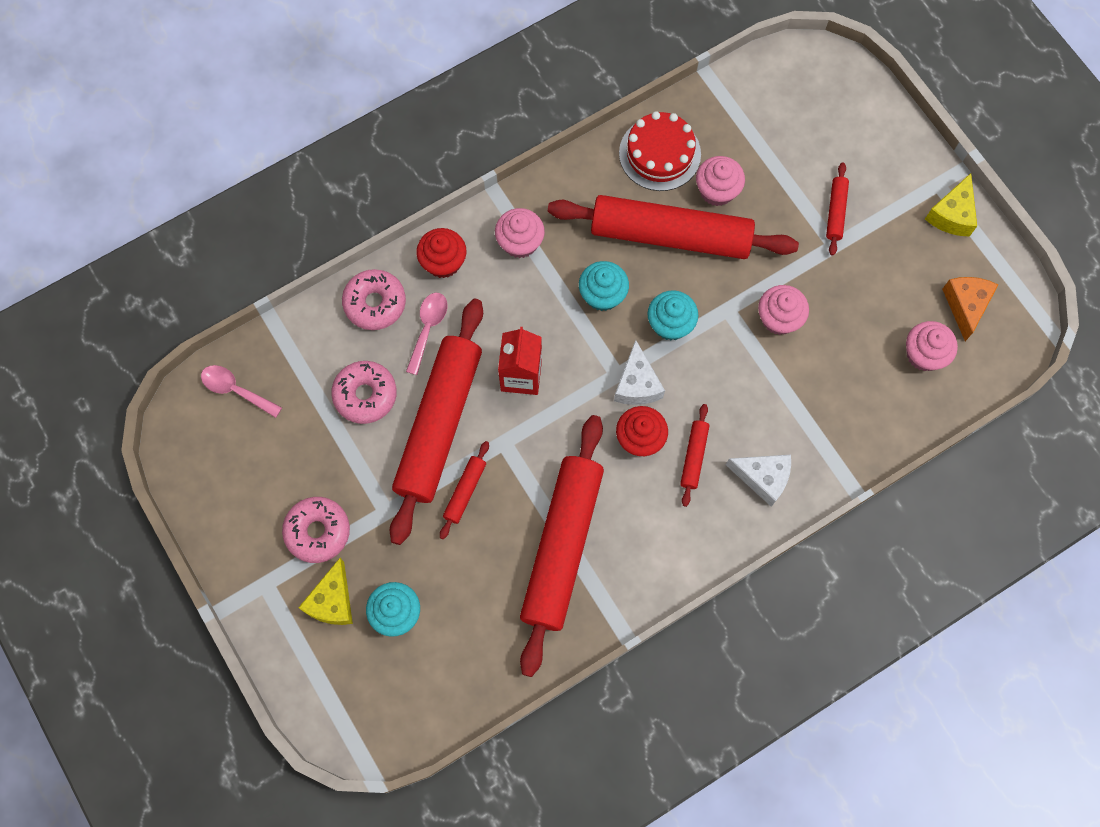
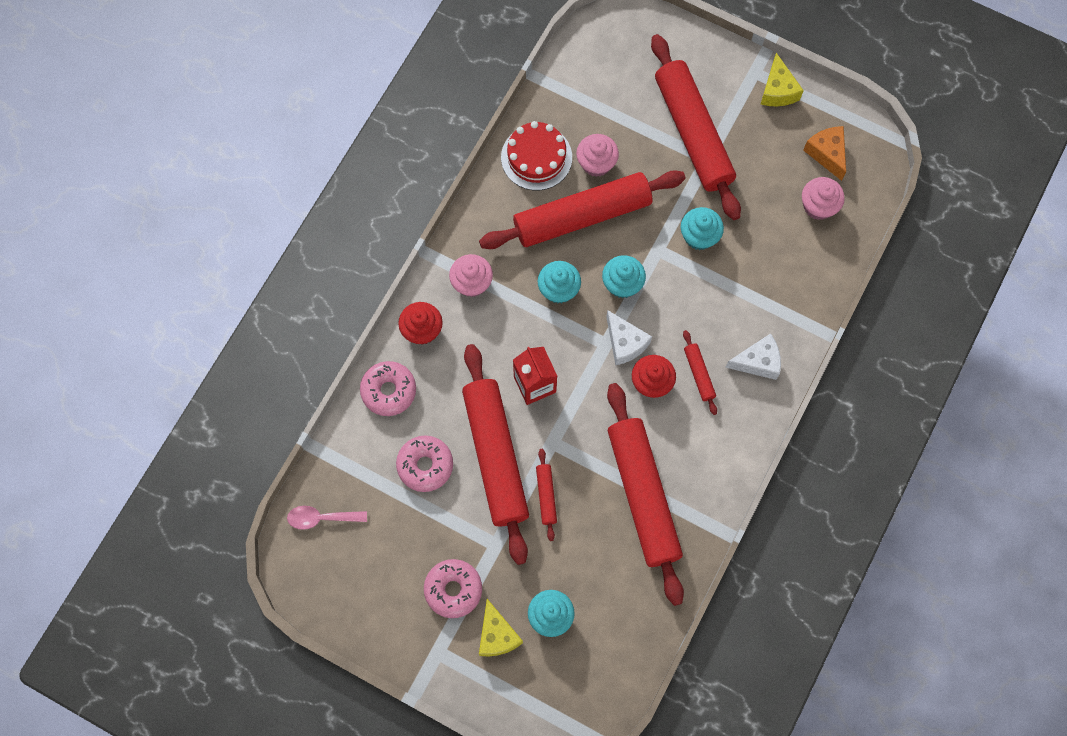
camera: 30 degrees left, 0 degrees up
(428, 329) = (442, 388): pink spoon -> none
(779, 318) = (699, 236): pink cupcake -> turquoise cupcake
(836, 212) = (693, 133): red rolling pin -> red rolling pin, size x2.45

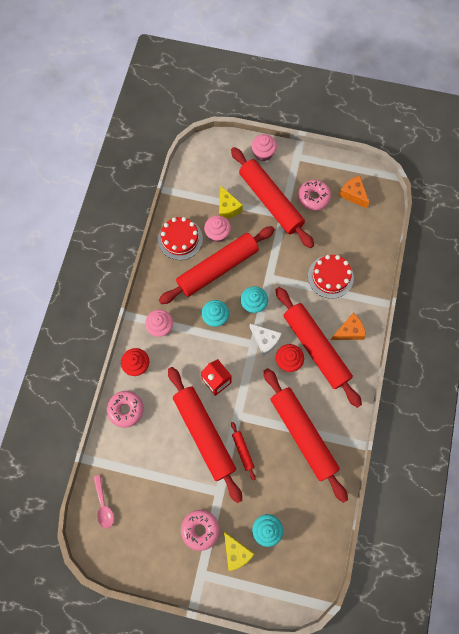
camera: 15 degrees left, 0 degrees up
(322, 518) = (103, 505): pink spoon -> pink spoon turned 90 degrees counterclockwise
(425, 465) = (161, 452): pink donut -> pink donut (313, 197)
(699, 236) = (292, 263): turquoise cupcake -> none
(699, 374) = (315, 348): red rolling pin -> red rolling pin, size x2.45
(753, 272) = (330, 276): none -> red cake
(758, 362) = (349, 331): white cheese -> orange cheese
(777, 90) = (313, 164): yellow cheese -> yellow cheese (227, 208)
(818, 206) = (357, 227): pink cupcake -> pink cupcake (263, 153)

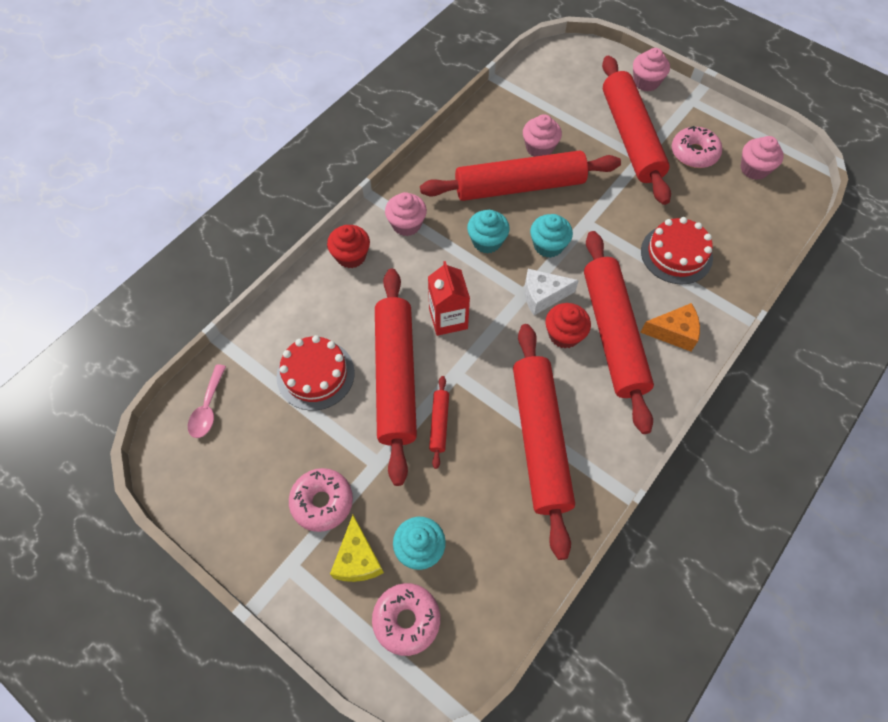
camera: 25 degrees right, 10 degrees down
(126, 409) = (306, 303): pink donut -> pink donut (406, 620)
(180, 239) = (486, 136): red cake -> red cake (315, 374)
(227, 208) = (568, 124): yellow cheese -> none
(265, 340) = (543, 296): white cheese -> white cheese turned 105 degrees clockwise
(353, 194) = (754, 169): orange cheese -> pink cupcake

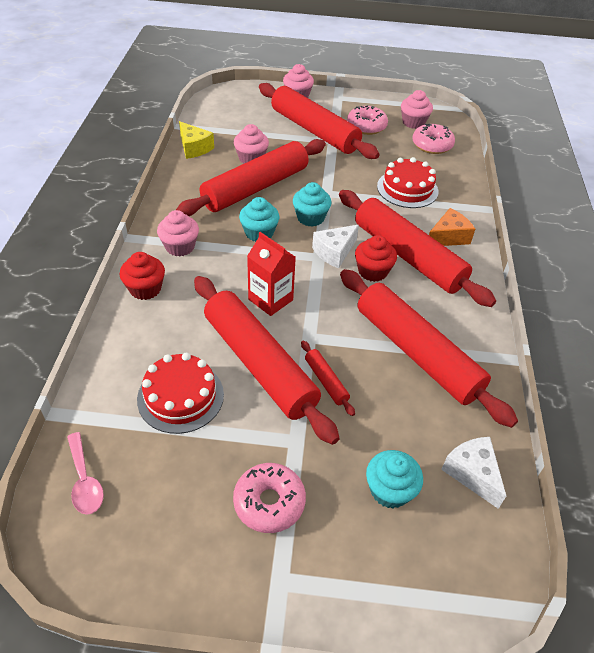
camera: 35 degrees left, 15 degrees down
(357, 559) = (341, 533): yellow cheese -> yellow cheese (194, 148)
(406, 620) = (427, 559): pink donut -> pink donut (432, 145)
(499, 576) = (472, 473): none -> white cheese

